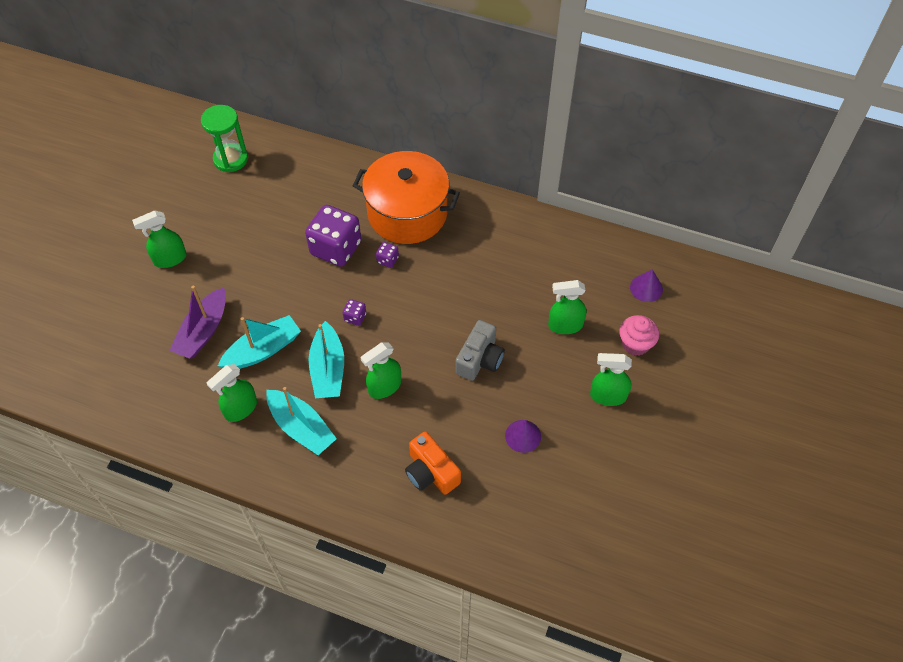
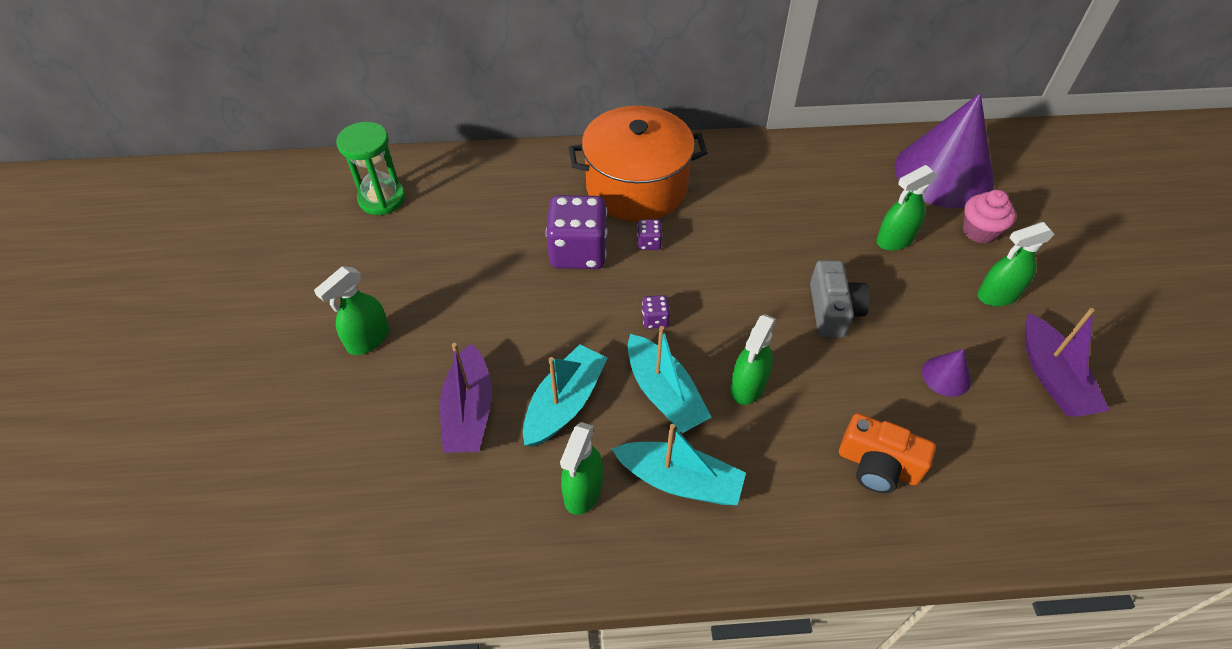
camera: 25 degrees left, 5 degrees down
(597, 468) = (1052, 377): none -> purple boat
(646, 288) = (943, 173): purple cone -> purple cone, size x2.47

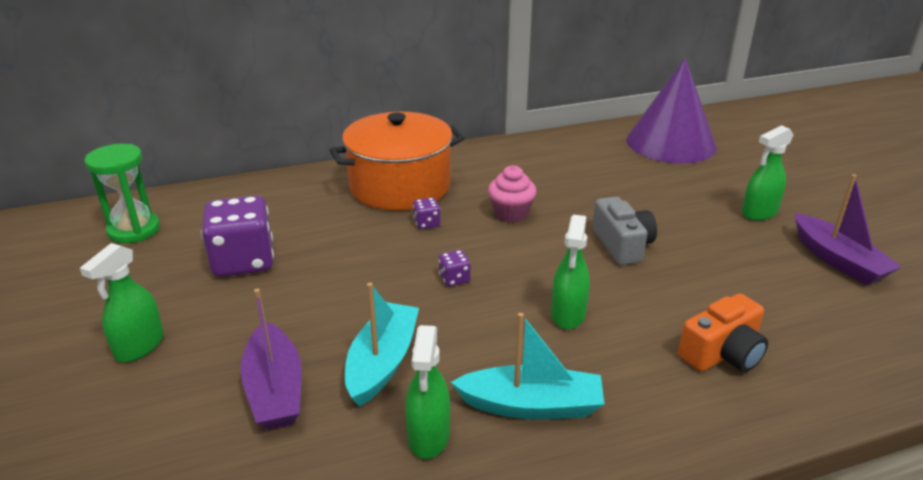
camera: 15 degrees left, 20 degrees down
(578, 252) = (357, 240): purple dice -> purple dice (243, 261)
(664, 394) = (486, 335): turquoise boat -> none
(878, 465) = (722, 353): orange camera -> orange camera turned 45 degrees counterclockwise
(894, 240) = (652, 189): green spray bottle -> none
(946, 376) = (747, 275): purple cone -> none
(979, 231) = (720, 174): pink cupcake -> pink cupcake (511, 213)

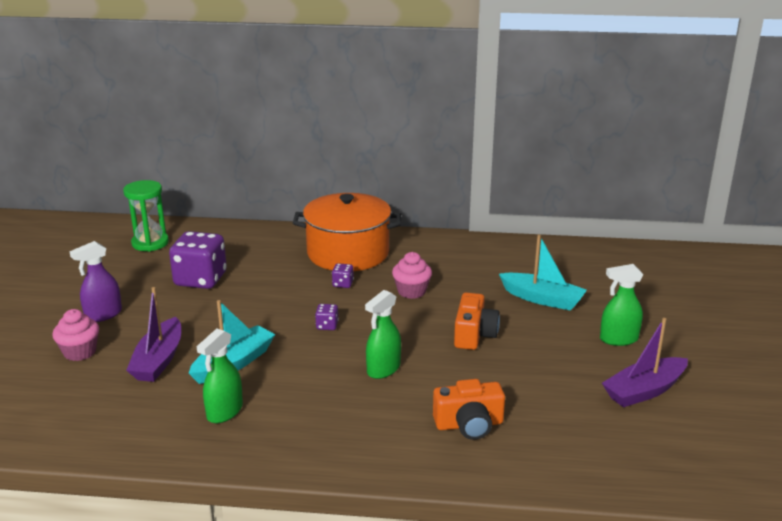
camera: 25 degrees right, 5 degrees down
(139, 346) = (103, 315): green spray bottle -> purple spray bottle
(144, 414) = (80, 352): none -> pink cupcake
(531, 405) = (303, 415): turquoise boat -> turquoise boat (542, 299)
(622, 245) = (474, 334): grey camera -> orange camera
(671, 143) = (605, 267): purple cone -> none
(838, 260) = (644, 391): purple boat -> purple boat turned 60 degrees clockwise

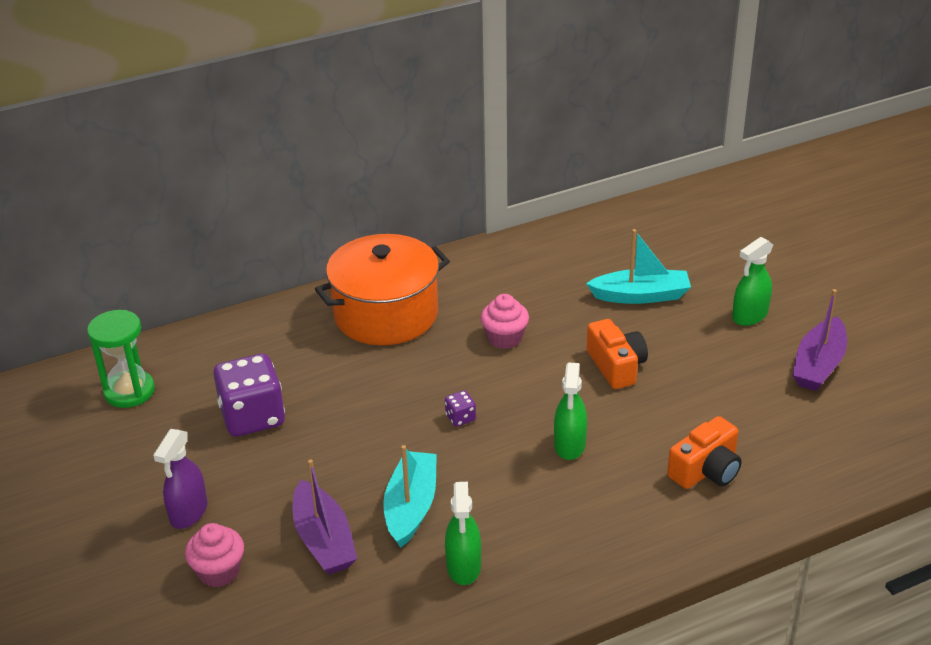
camera: 30 degrees left, 10 degrees up
(343, 284) = (422, 358): purple dice -> none

